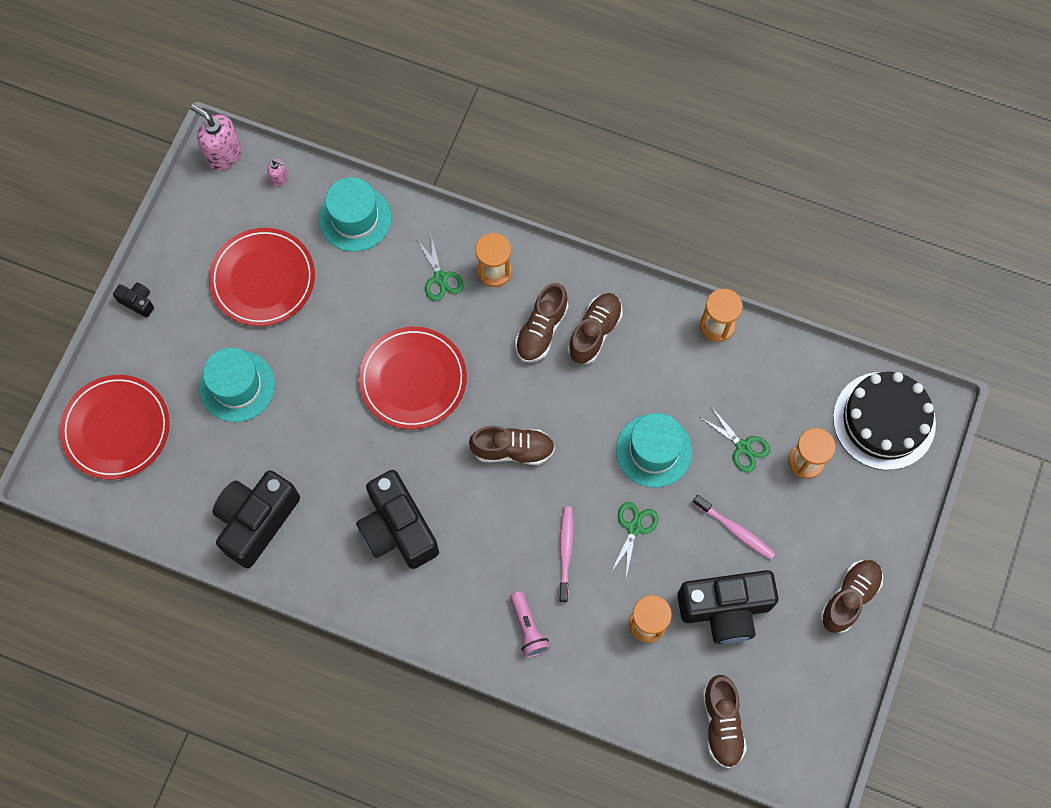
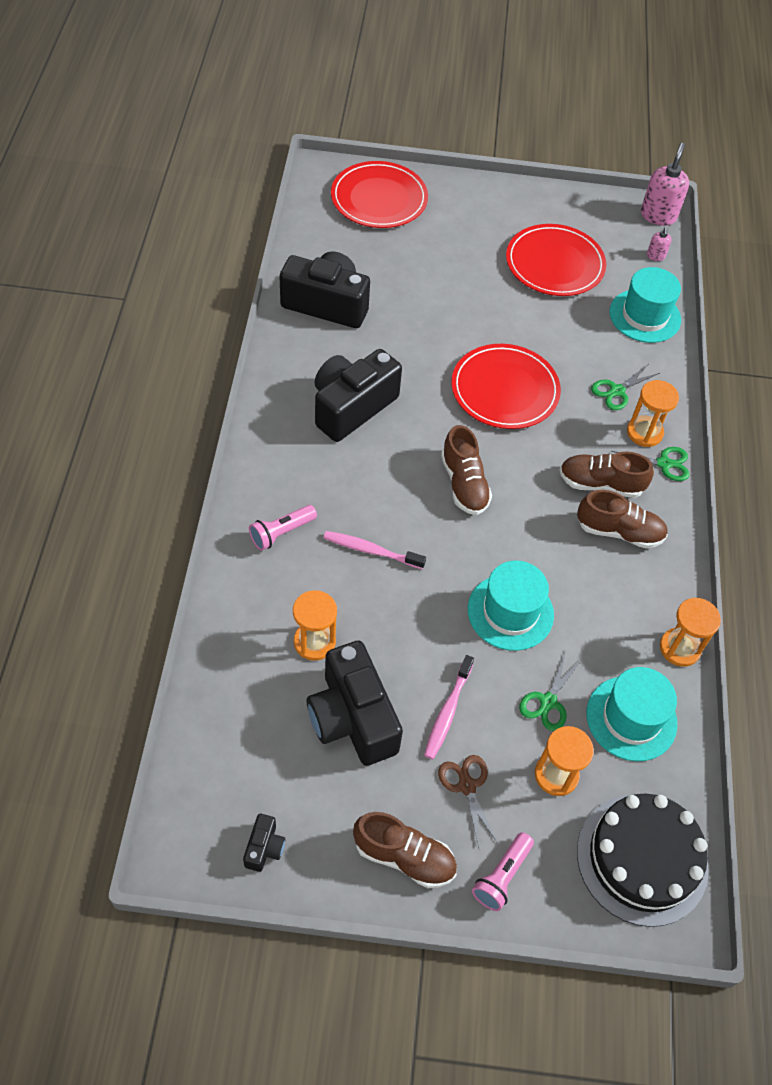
camera: 70 degrees right, 15 degrees down
(137, 302) = (496, 189): black camera -> black camera (264, 847)
(237, 386) = (447, 266): turquoise hat -> turquoise hat (631, 718)
(565, 552) = (371, 550): pink toothbrush -> pink toothbrush turned 150 degrees counterclockwise
(634, 528) = (417, 609): green scissors -> green scissors (664, 463)
(721, 724) = (219, 739): brown shoe -> none
(801, 533) = (467, 786): none -> brown scissors
(878, 529) = (502, 876): none -> pink flashlight

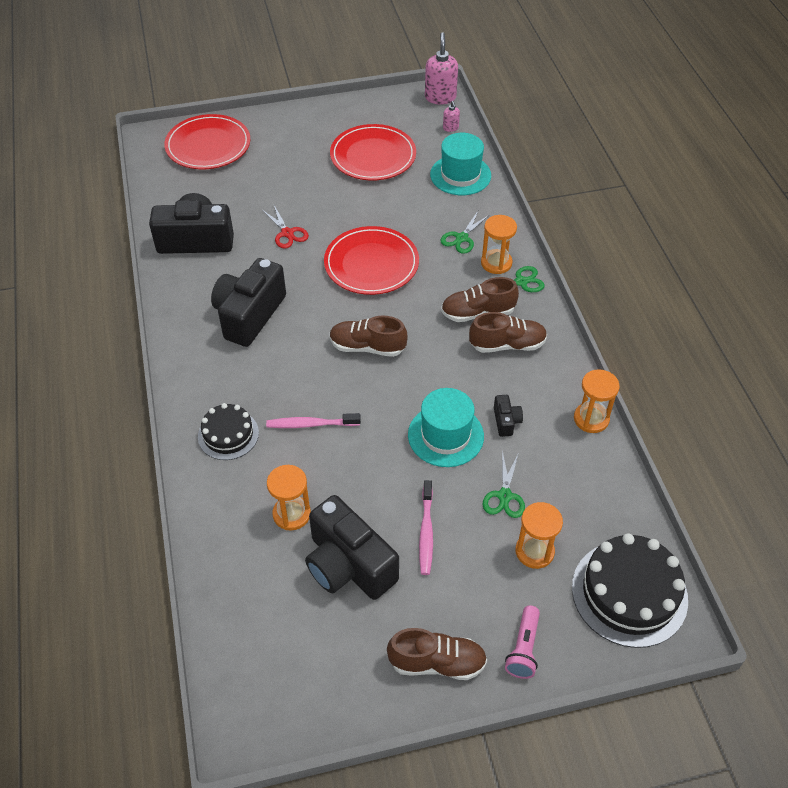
camera: 15 degrees left, 5 degrees down
(264, 847) = (314, 699): black camera -> black camera (506, 421)
(281, 533) = (228, 434): pink flashlight -> black cake
(426, 326) = (287, 233): none -> red scissors
(464, 484) = (367, 347): brown shoe -> brown shoe turned 135 degrees clockwise
(467, 786) = (466, 586): brown scissors -> none
(631, 718) = (576, 486): turquoise hat -> none

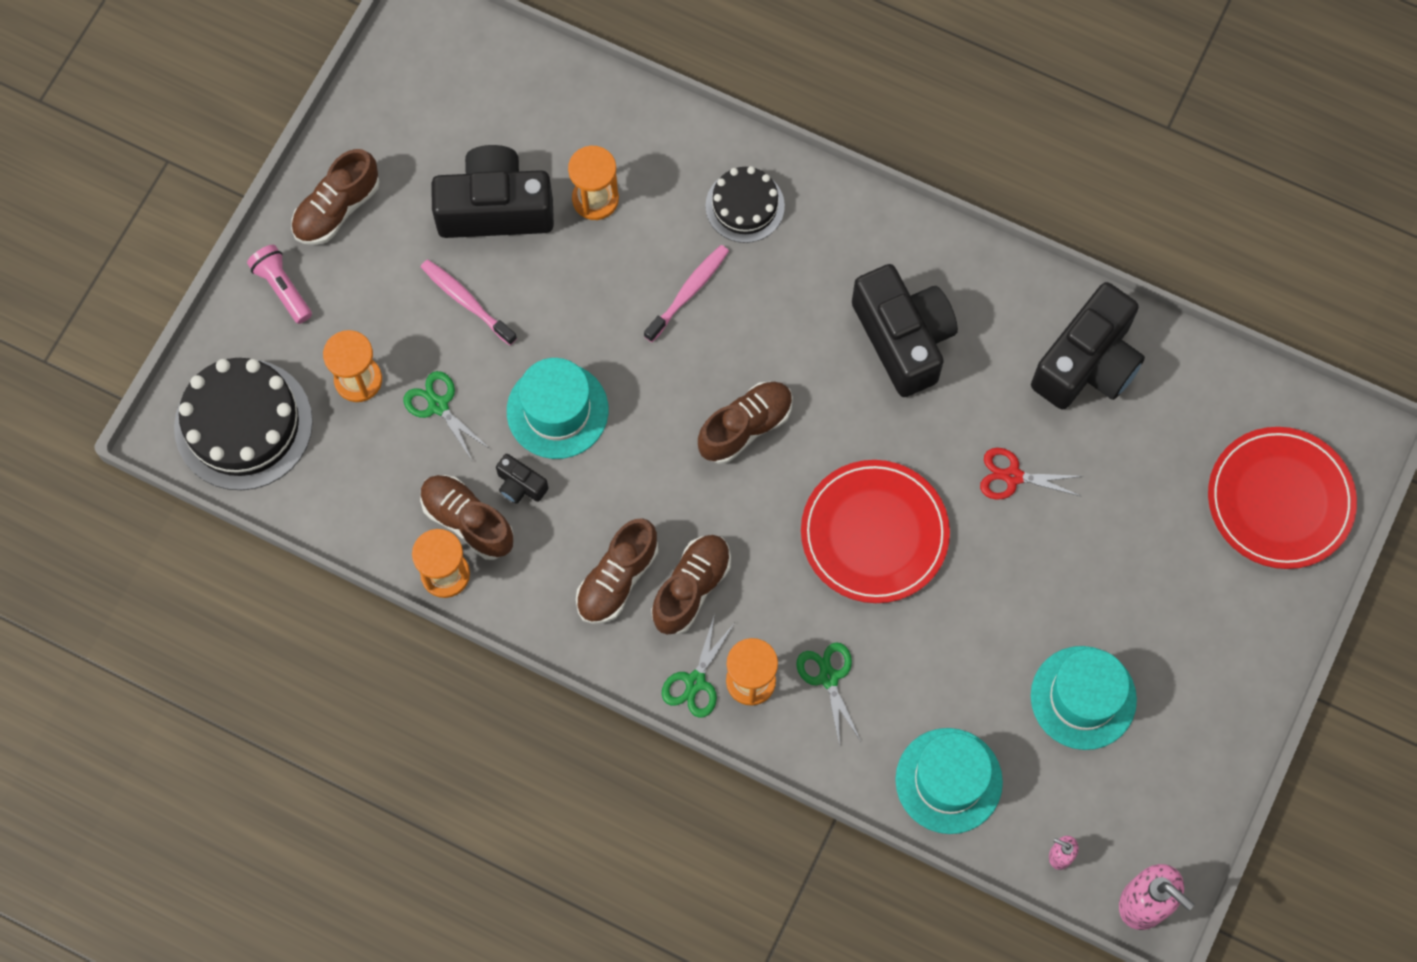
camera: 130 degrees right, 20 degrees up
(373, 156) = (1083, 698): red plate -> turquoise hat
(552, 430) = (468, 521): none -> brown shoe

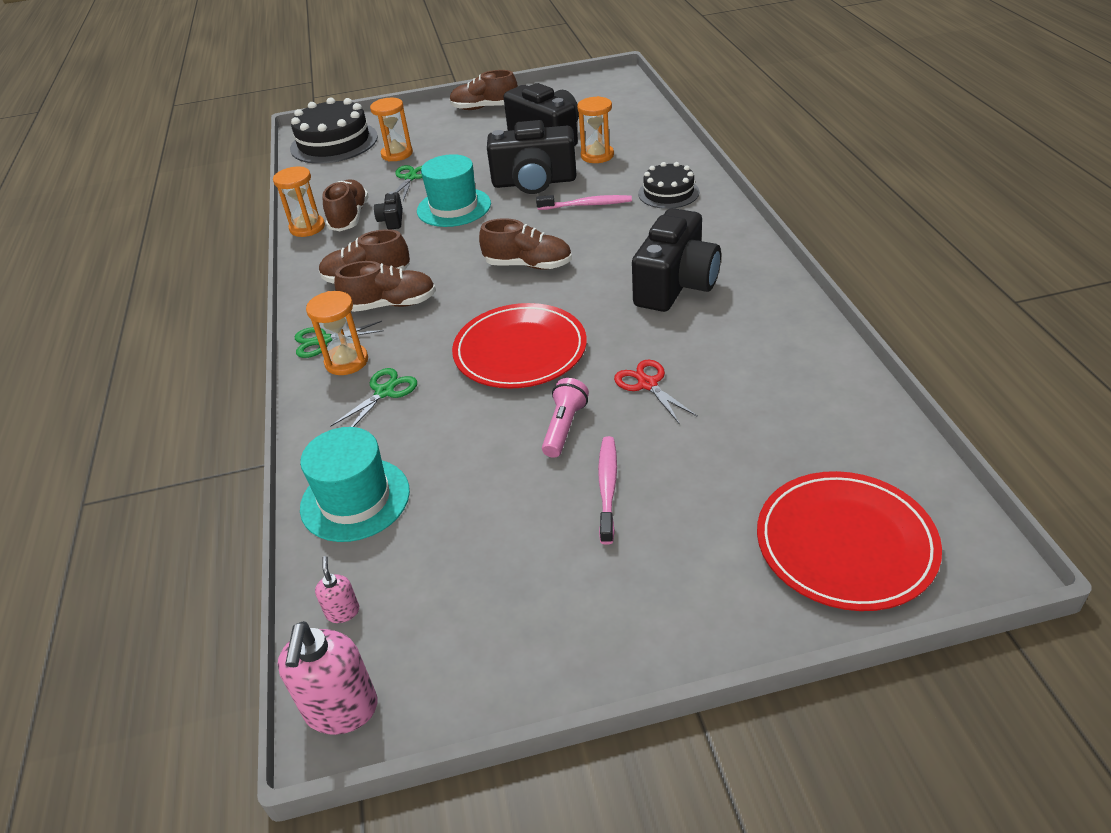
camera: 55 degrees right, 30 degrees down
(282, 288) = (422, 117): pink flashlight -> pink flashlight (564, 427)
(466, 301) = (482, 156): pink toothbrush -> pink toothbrush (607, 488)
(1083, 698) = (509, 533): turquoise hat -> none
(1087, 363) = (785, 366): black camera -> black camera (534, 182)

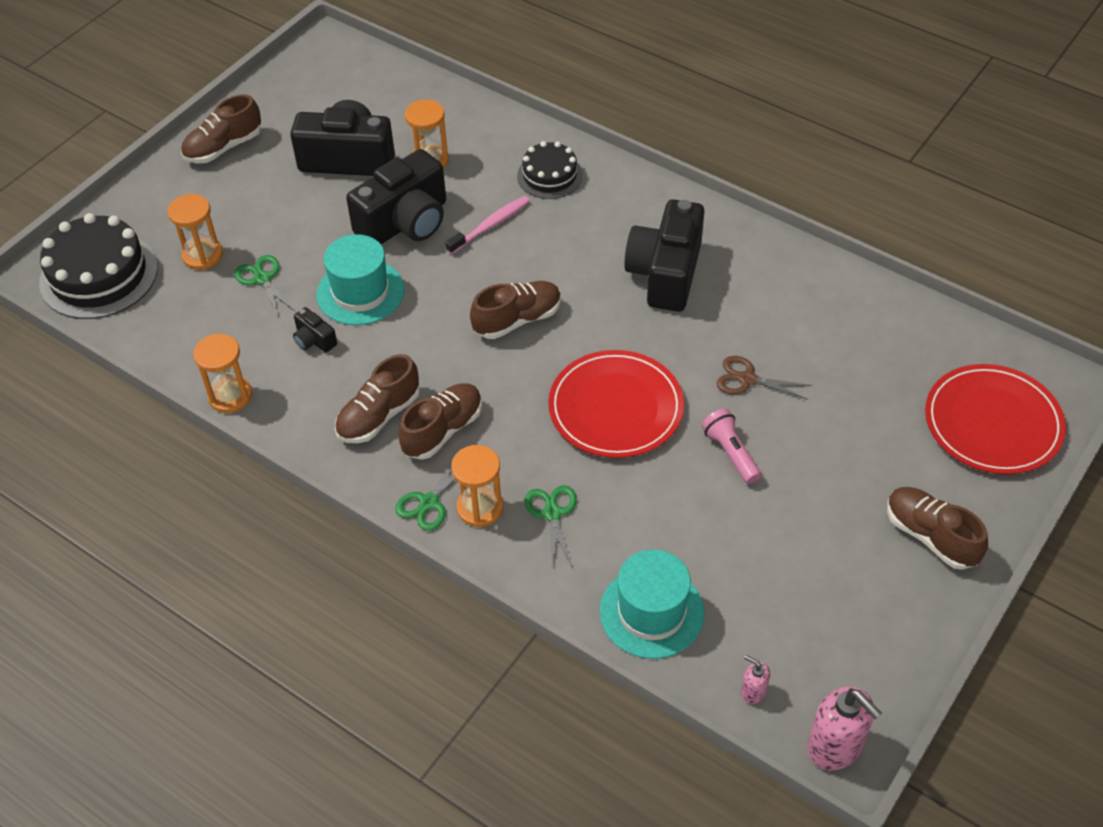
camera: 45 degrees left, 10 degrees up
(349, 217) = (262, 360): brown shoe -> brown shoe (930, 536)
(607, 488) = (815, 480): pink toothbrush -> none
(647, 384) = (747, 379): red scissors -> brown scissors
(676, 285) = (665, 273): black camera -> black camera turned 150 degrees counterclockwise

